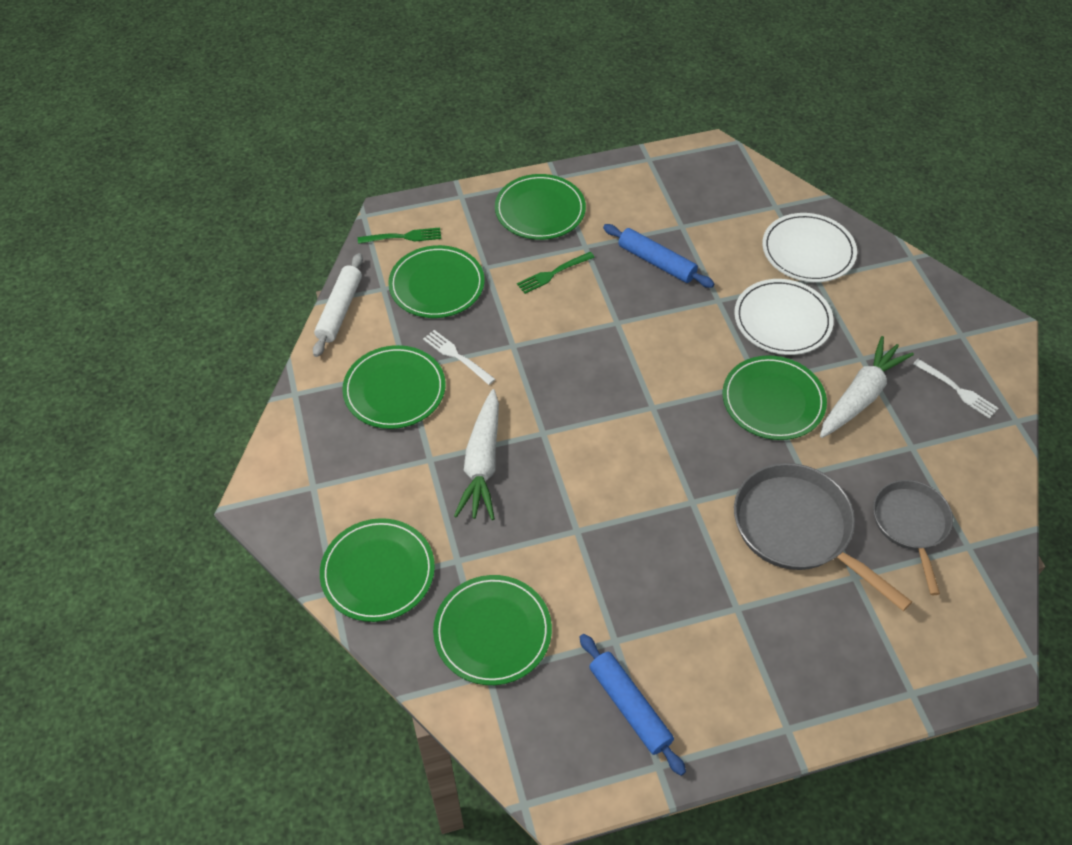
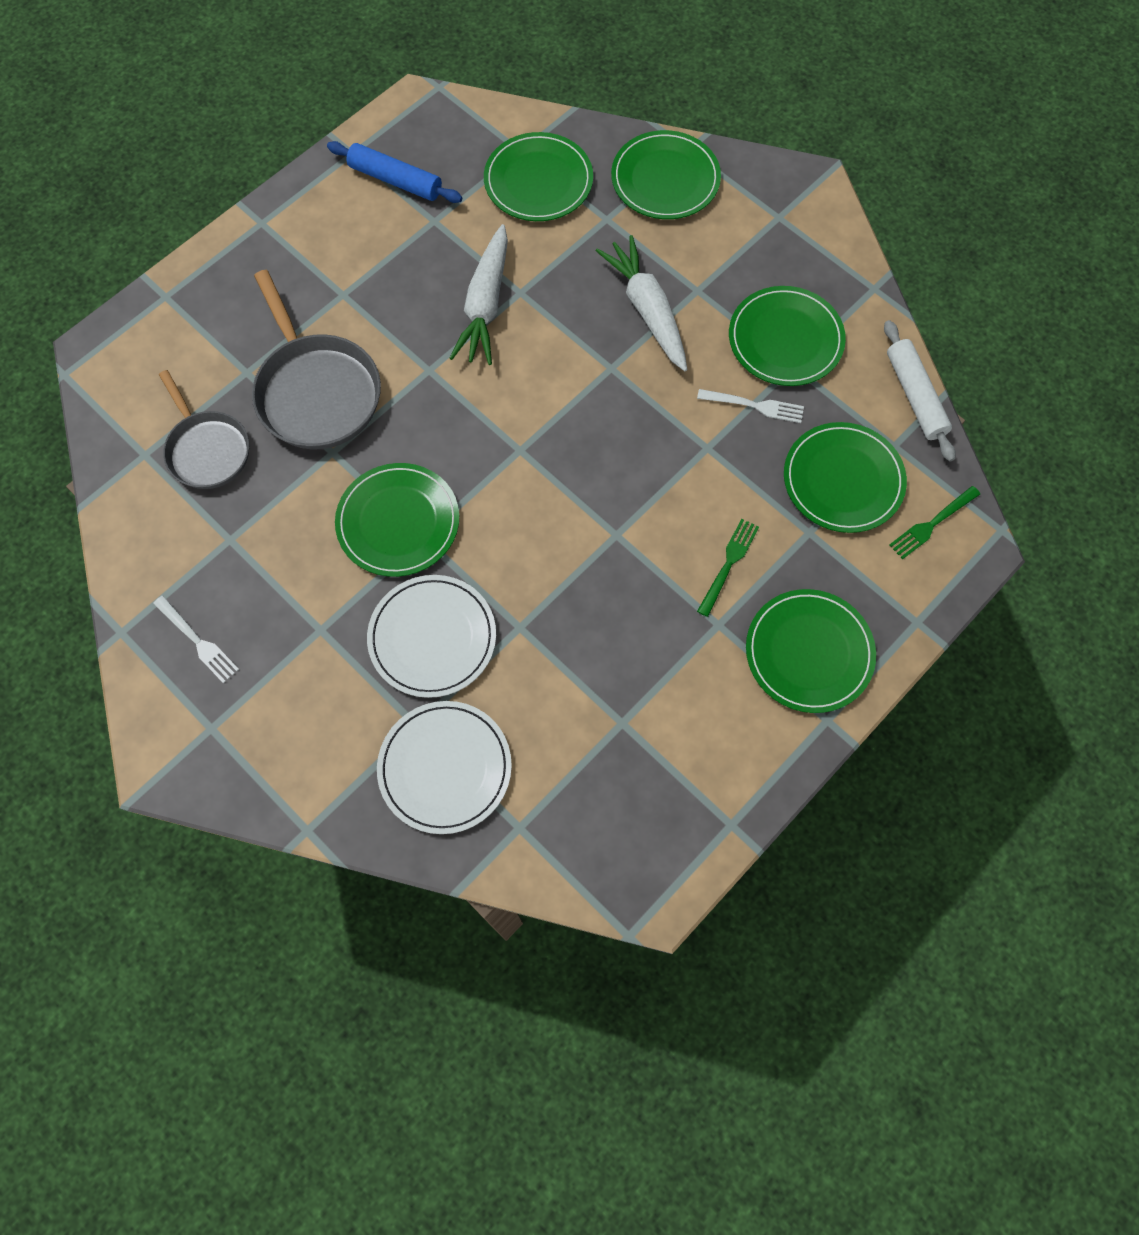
camera: 150 degrees right, 15 degrees up
(656, 262) = (621, 646): blue rolling pin -> none
(797, 529) = (317, 392): grey pan -> grey pan turned 45 degrees clockwise
(860, 395) = (305, 577): white carrot -> white carrot (485, 305)
(957, 390) = (198, 641): white fork -> white fork turned 150 degrees counterclockwise

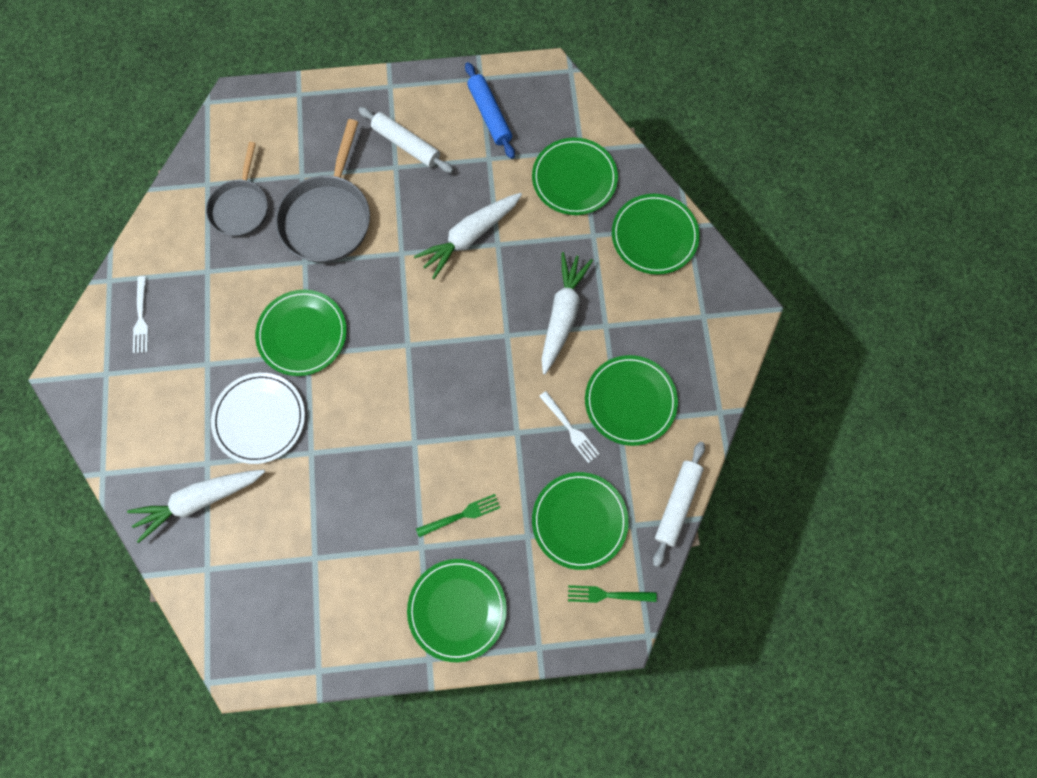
camera: 40 degrees right, 5 degrees up
(334, 265) = (406, 144): none -> white rolling pin
(445, 768) = (199, 500): white plate -> white carrot

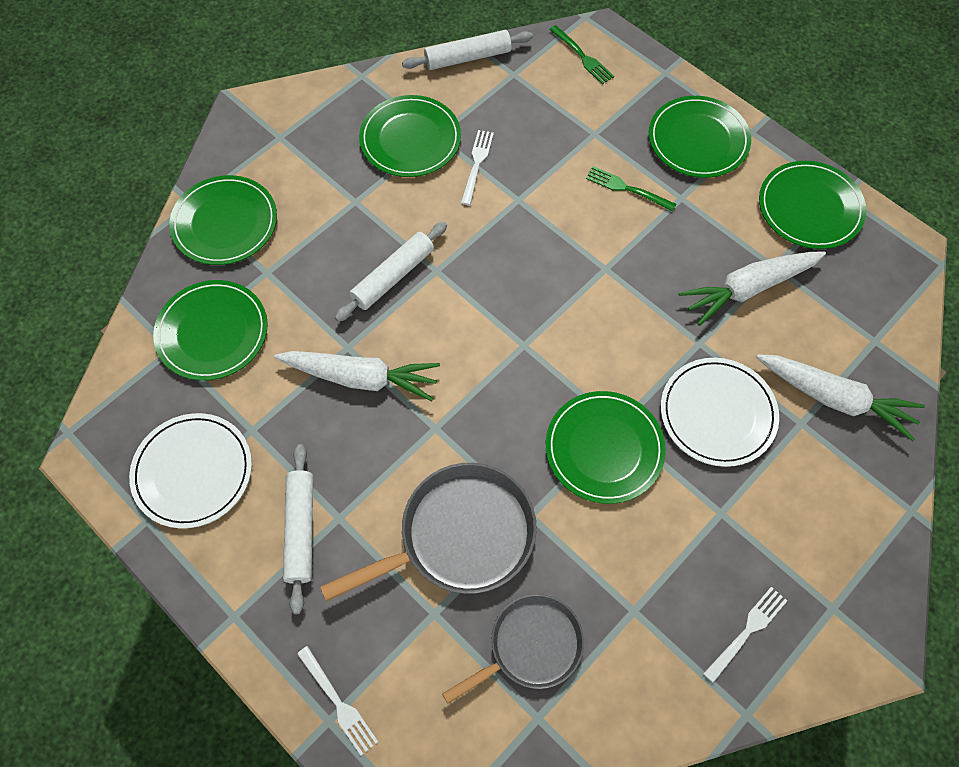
camera: 130 degrees left, 10 degrees down
(303, 103) = (338, 702): none -> white fork
(489, 115) = (193, 472): blue rolling pin -> white plate
(525, 306) = (393, 276): none -> white rolling pin
(562, 314) = (374, 241): white carrot -> white carrot (748, 289)
(579, 520) = (546, 109): green plate -> green plate (810, 207)

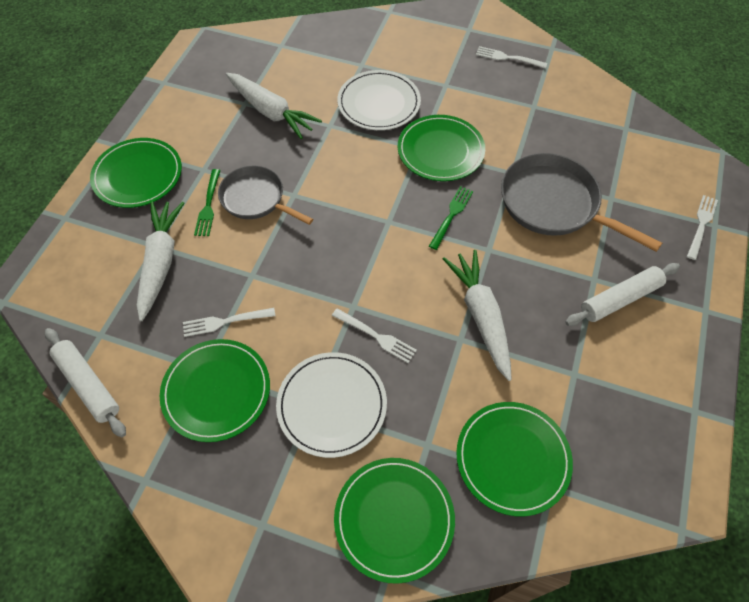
camera: 115 degrees left, 5 degrees down
(193, 472) = (636, 399): white plate -> white plate (332, 405)
(393, 276) = (376, 336): white rolling pin -> white fork
(530, 646) = (591, 145): grey pan -> grey pan (256, 199)
(582, 56) = (60, 286): green fork -> green fork (451, 215)
(810, 207) = (182, 97): green plate -> none
(835, 399) = (334, 54): white carrot -> white carrot (161, 262)

